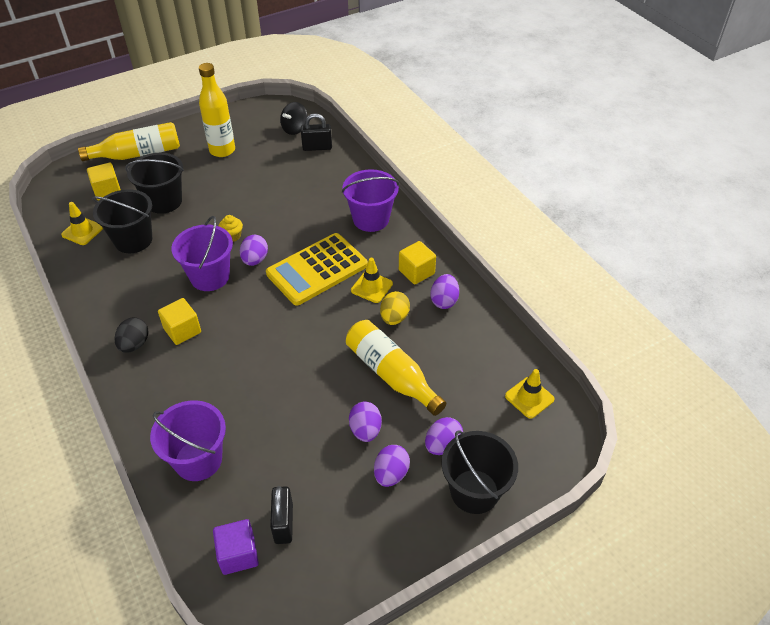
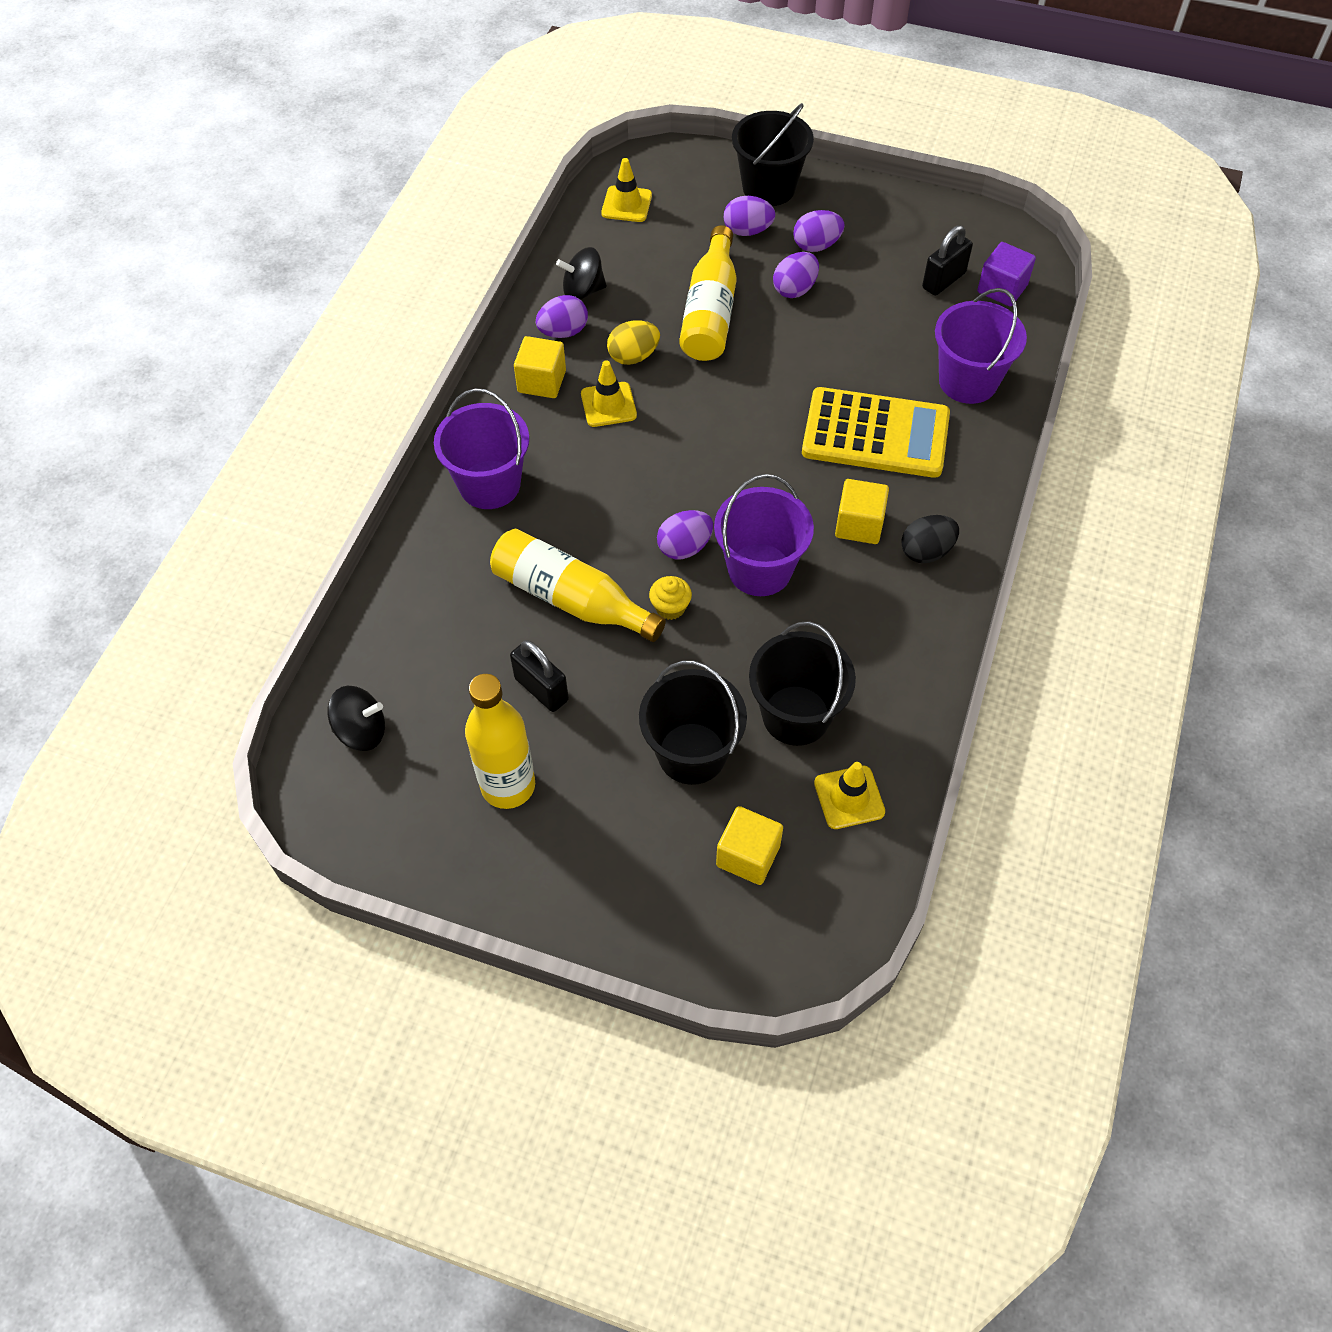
camera: 130 degrees left, 10 degrees up
(138, 154) = (630, 904): yellow bottle -> yellow bottle (571, 599)
(317, 147) = (385, 661): black padlock -> black padlock (541, 689)
(317, 269) = (634, 474): yellow calculator -> yellow calculator (875, 434)
(469, 328) = (583, 291): none -> black spinning top

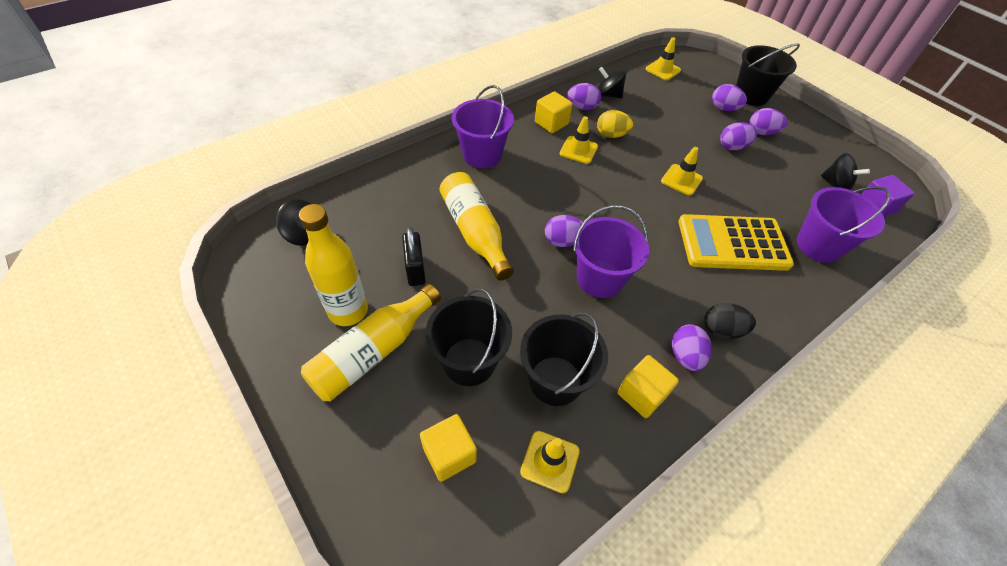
camera: 30 degrees right, 5 degrees down
(670, 607) = (527, 269): yellow cupcake -> none
(710, 312) = (672, 135): yellow bottle -> yellow bottle (373, 352)
(764, 377) = (681, 180): none -> yellow traffic cone
(859, 525) = (685, 288): yellow cube -> yellow cube (642, 394)
(875, 434) = (732, 243): yellow calculator -> yellow calculator turned 135 degrees clockwise
(907, 605) = (685, 356): none -> purple egg
(943, 281) = (835, 185): black padlock -> black spinning top

